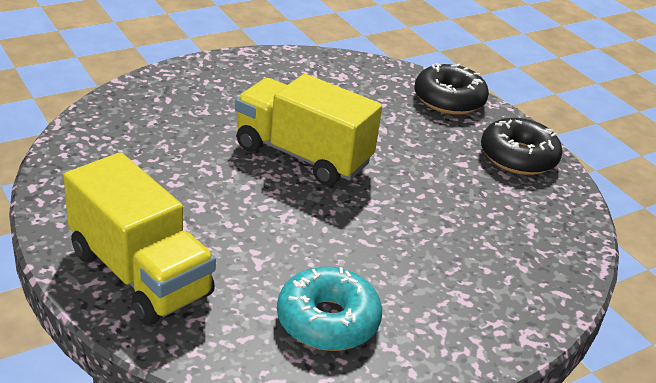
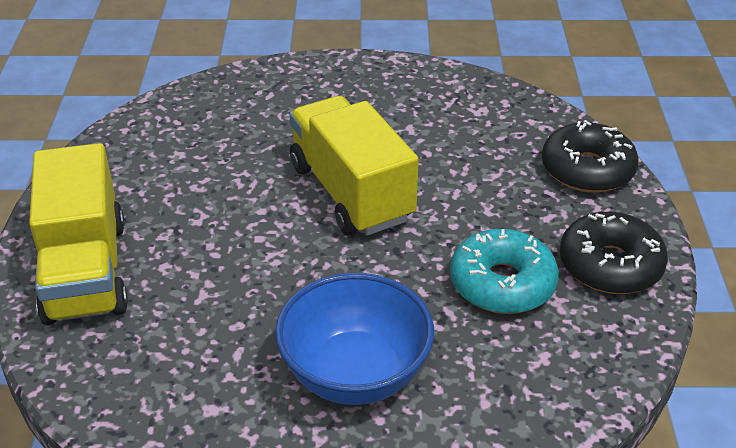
camera: 35 degrees right, 5 degrees up
(327, 320) = (212, 382): turquoise donut -> turquoise donut (502, 283)
(424, 279) = (355, 374): none -> blue bowl

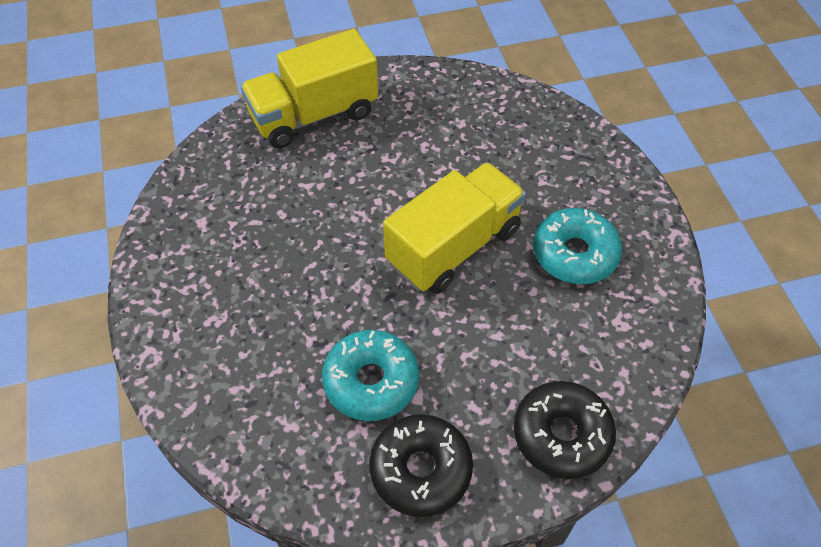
camera: 75 degrees right, 15 degrees up
(355, 374) = (247, 297): blue bowl -> none
(393, 118) = (574, 254): none -> turquoise donut

